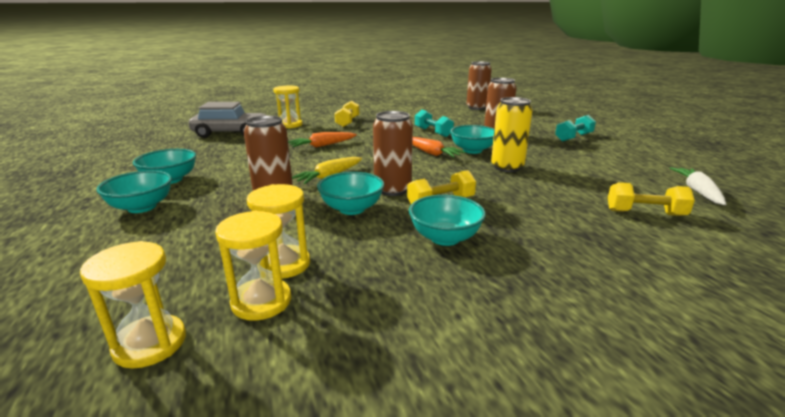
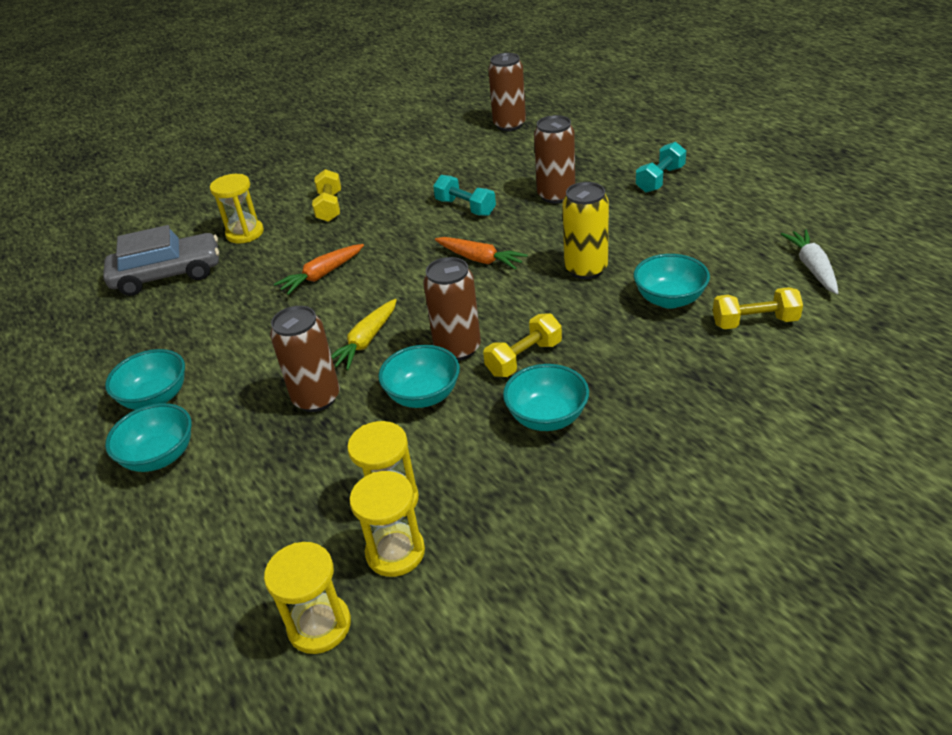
camera: 10 degrees left, 15 degrees up
(472, 150) = (532, 241): turquoise bowl -> turquoise bowl (669, 299)

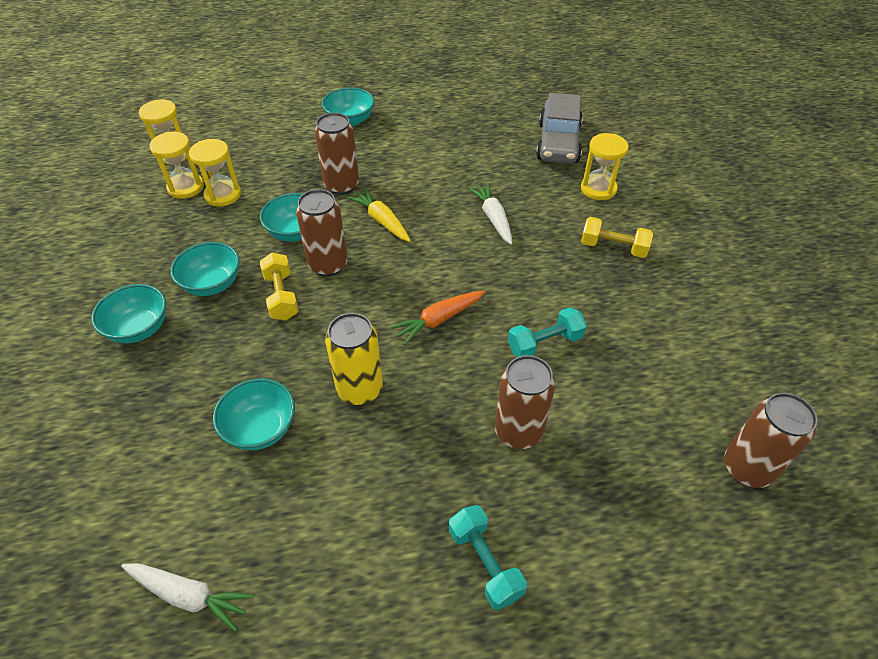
camera: 110 degrees right, 10 degrees up
(156, 398) = (407, 124): turquoise bowl -> turquoise bowl (139, 328)
(322, 275) = (493, 218): orange carrot -> white carrot
(754, 322) = (171, 475): yellow dumbbell -> none

